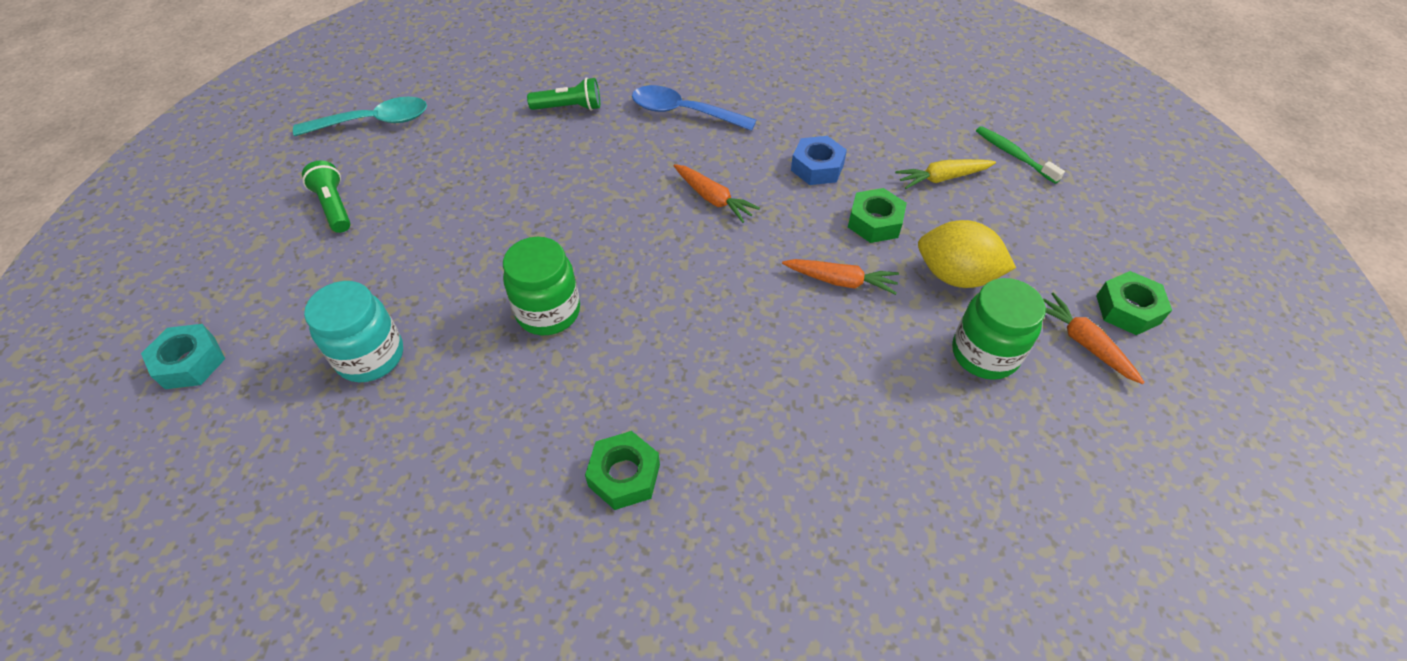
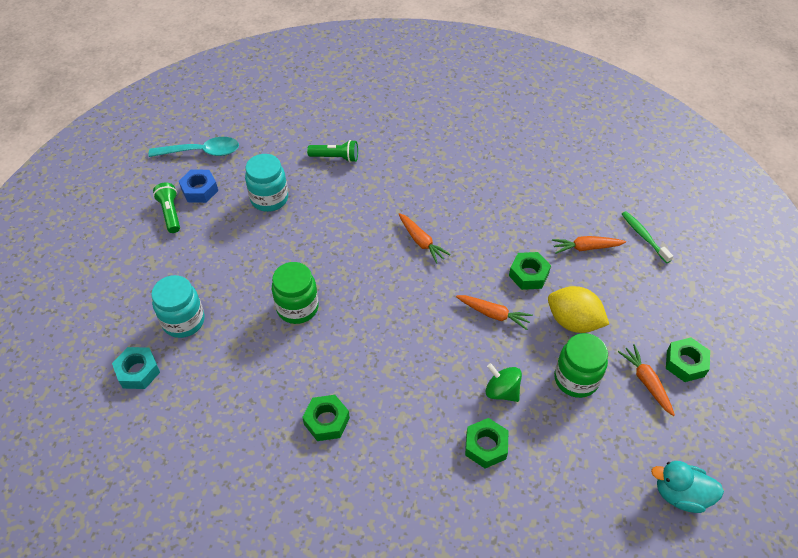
camera: 10 degrees right, 0 degrees up
(190, 362) = (76, 309): turquoise nut -> turquoise nut (138, 371)
(482, 170) = (269, 199): none -> turquoise jar
(684, 112) = (415, 171): blue spoon -> none
(817, 167) = (499, 227): blue nut -> blue nut (200, 190)
(881, 474) = (486, 446): none -> green nut
(882, 387) = (502, 391): none -> green spinning top
(942, 178) = (586, 248): yellow carrot -> orange carrot
(1192, 499) = (680, 494): none -> turquoise duck

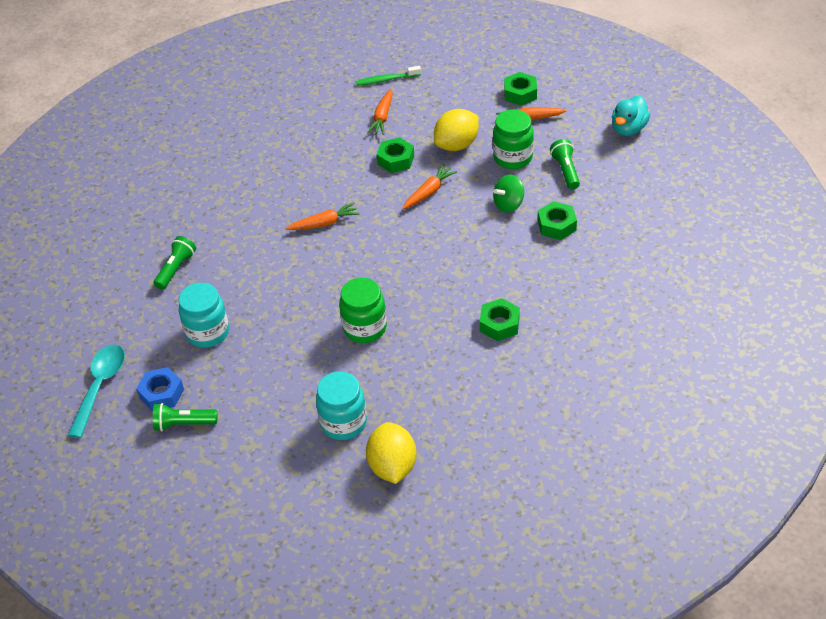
camera: 70 degrees left, 5 degrees down
(138, 371) = (392, 466): turquoise nut -> yellow lemon
(577, 438) = (565, 171): none -> green flashlight

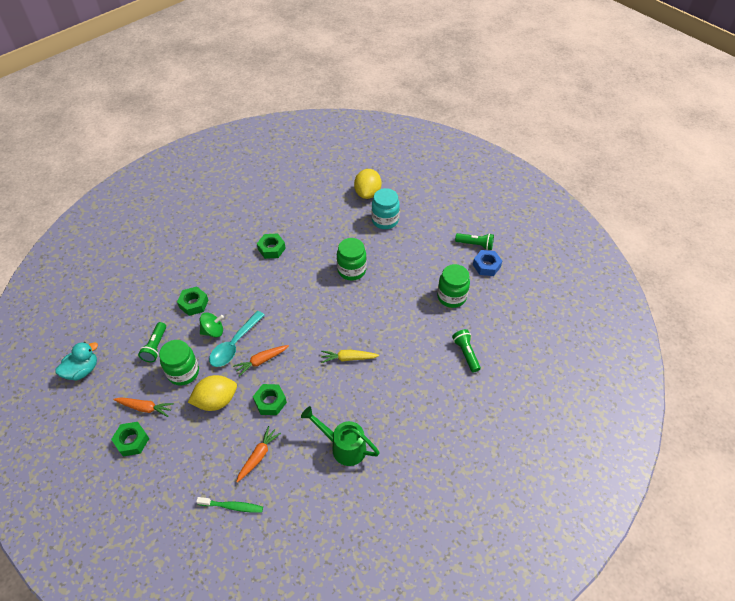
camera: 165 degrees left, 5 degrees up
(100, 386) = (525, 281): turquoise spoon -> turquoise spoon (234, 344)
(176, 269) = (466, 353): green flashlight -> green flashlight turned 120 degrees clockwise
(208, 332) = (451, 297): turquoise jar -> green jar
(296, 147) = (343, 446): none -> green watering can
(324, 223) = (348, 358): orange carrot -> yellow carrot

